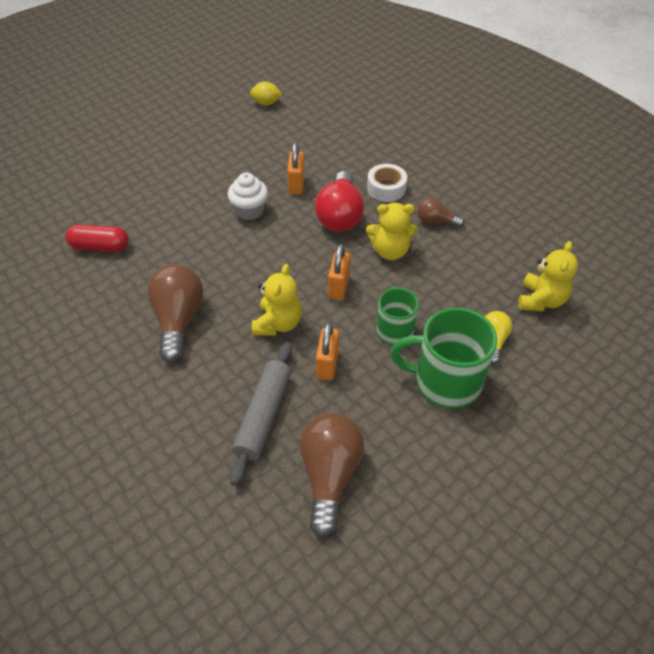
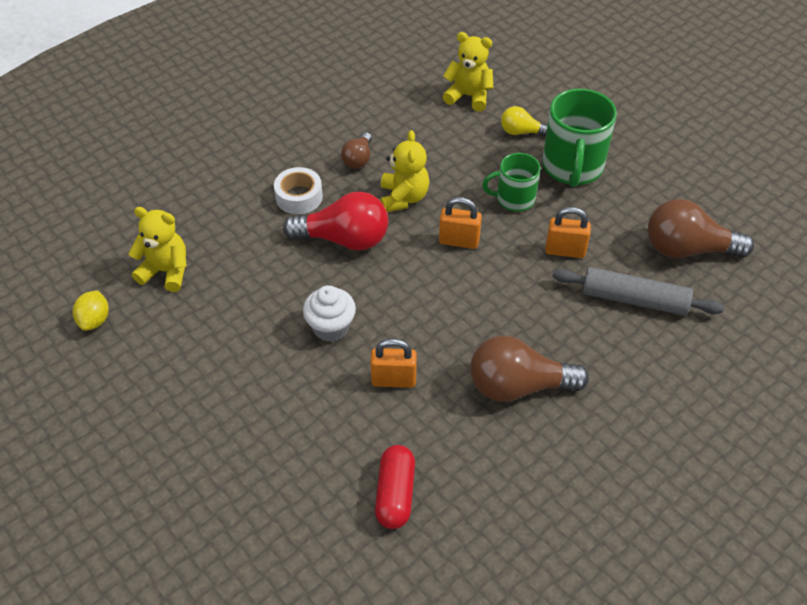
camera: 90 degrees left, 0 degrees up
(278, 323) = (515, 292): yellow teddy bear -> yellow teddy bear (166, 271)
(296, 185) = (284, 281): orange padlock -> orange padlock (393, 380)

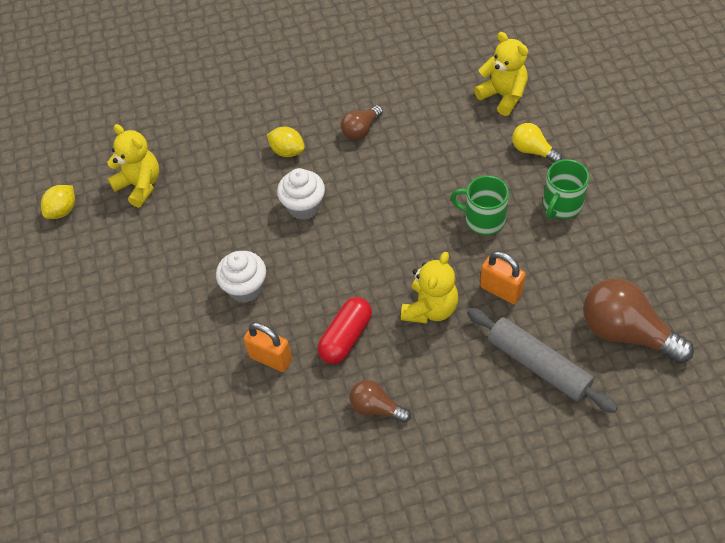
camera: 30 degrees right, 5 degrees up
(299, 197) = (287, 151): white tape -> yellow lemon
(344, 239) = (303, 207): red light bulb -> white cupcake
(395, 494) = (213, 463): red capsule -> red capsule (346, 337)
(403, 198) = (380, 183): yellow teddy bear -> yellow teddy bear (430, 308)
(459, 241) = (405, 245): orange padlock -> none
(518, 386) = (376, 408): brown light bulb -> brown light bulb, size x0.54
(572, 167) = (561, 205): green mug -> green mug, size x0.60

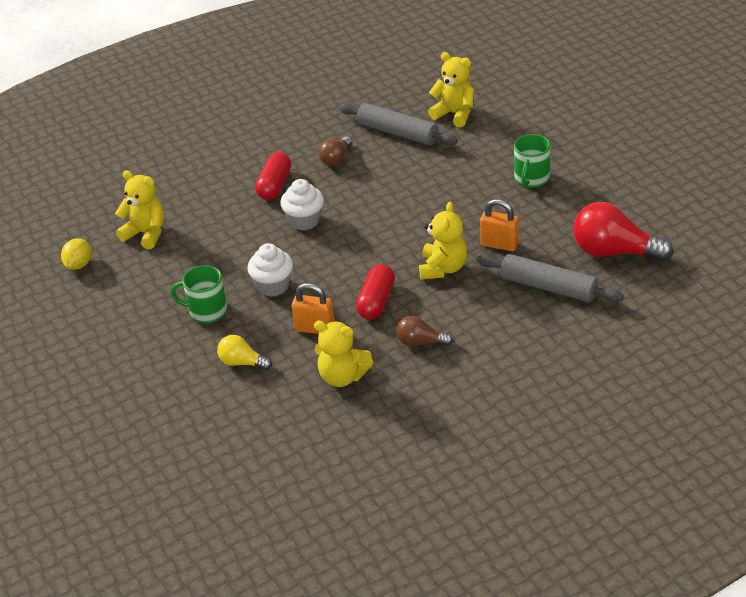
camera: 15 degrees left, 15 degrees down
(280, 434) = (342, 377): none -> yellow teddy bear
(287, 151) = (274, 185): yellow lemon -> red capsule
(435, 108) = (397, 133): none -> grey rolling pin
(483, 219) = (467, 200): green mug -> green mug (206, 311)
(533, 151) = (494, 147): yellow light bulb -> yellow light bulb (242, 363)
(626, 332) = (614, 252): brown light bulb -> red light bulb

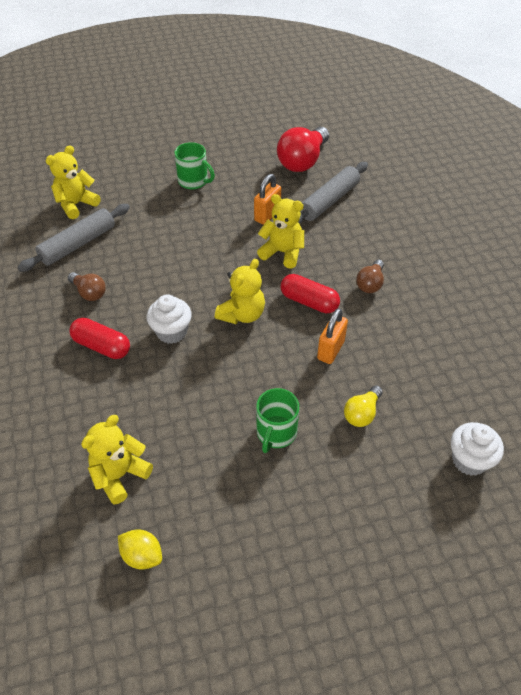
camera: 80 degrees left, 10 degrees up
(273, 286) = (258, 372): white cupcake -> white cupcake (469, 460)
(342, 377) = (400, 341): yellow teddy bear -> yellow teddy bear (242, 314)

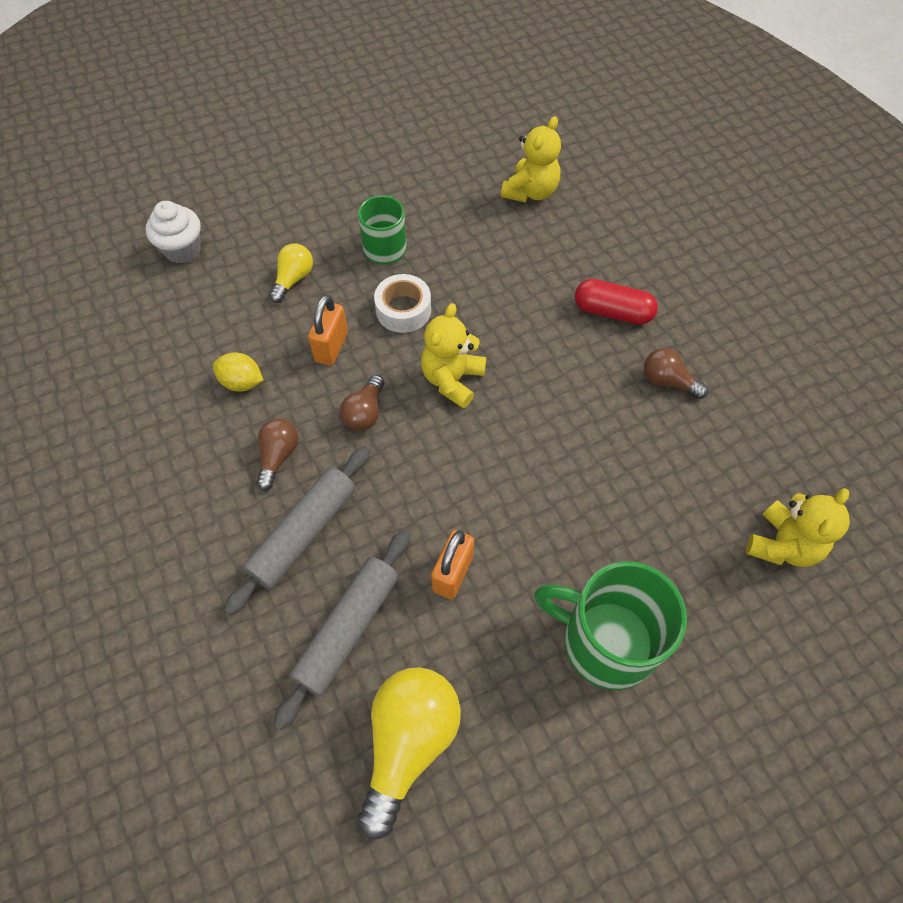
camera: 170 degrees right, 10 degrees up
(78, 244) = (730, 461): grey rolling pin -> grey rolling pin (303, 533)
(142, 555) = (485, 140): yellow lemon -> yellow lemon (242, 382)
(171, 332) = (535, 342): white cupcake -> none
(194, 181) = (606, 641): green mug -> green mug, size x1.65
(269, 372) = (403, 310): none -> white tape
(282, 252) = (414, 495): yellow teddy bear -> none
(302, 161) = (408, 743): red light bulb -> yellow light bulb
(309, 302) = (365, 412): red capsule -> brown light bulb

